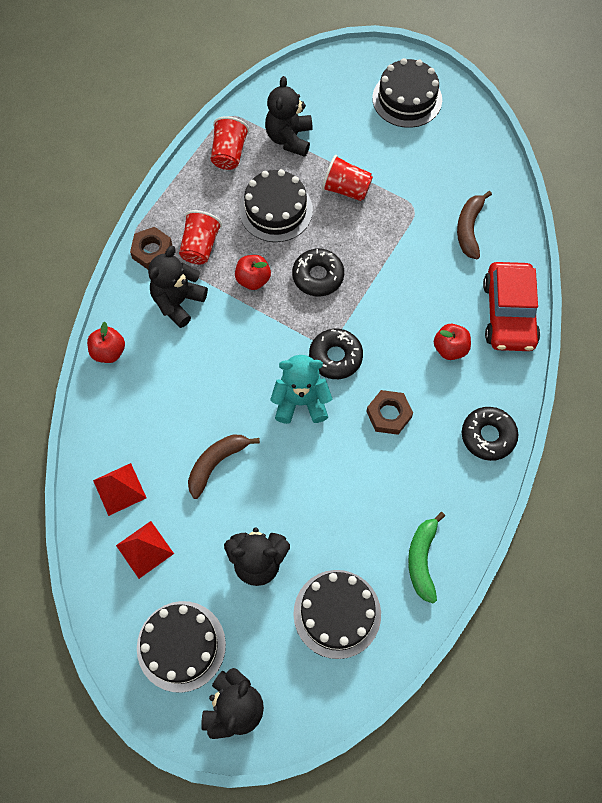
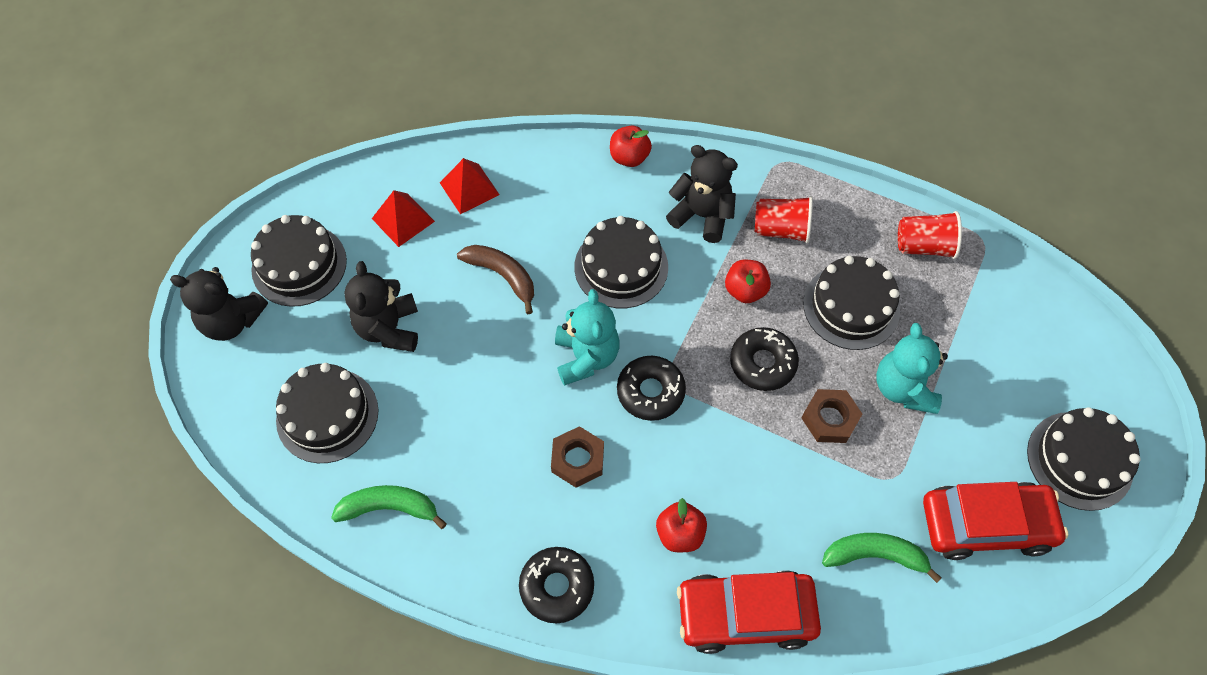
camera: 85 degrees right, 5 degrees down
(152, 251) = (765, 182): brown nut -> brown nut (830, 419)
(219, 368) = (621, 267): none -> black cake
(289, 138) = (966, 313): black teddy bear -> none
(346, 189) = (903, 388): red cup -> turquoise teddy bear
(449, 161) = (986, 524): none -> red car
(469, 229) = (875, 555): brown banana -> green banana

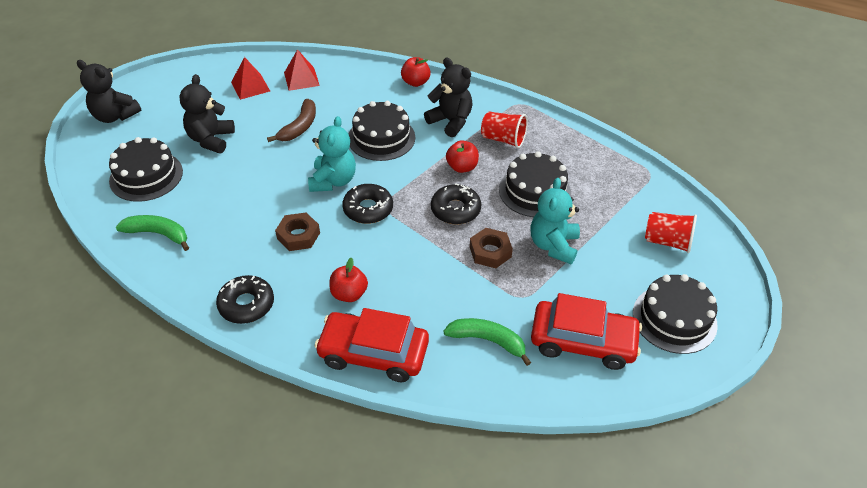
camera: 15 degrees right, 15 degrees down
(299, 265) = (172, 96): black cake -> none
(503, 276) = (299, 127): brown banana -> brown banana turned 60 degrees clockwise
(924, 246) = (604, 168): red cup -> red cup (667, 241)

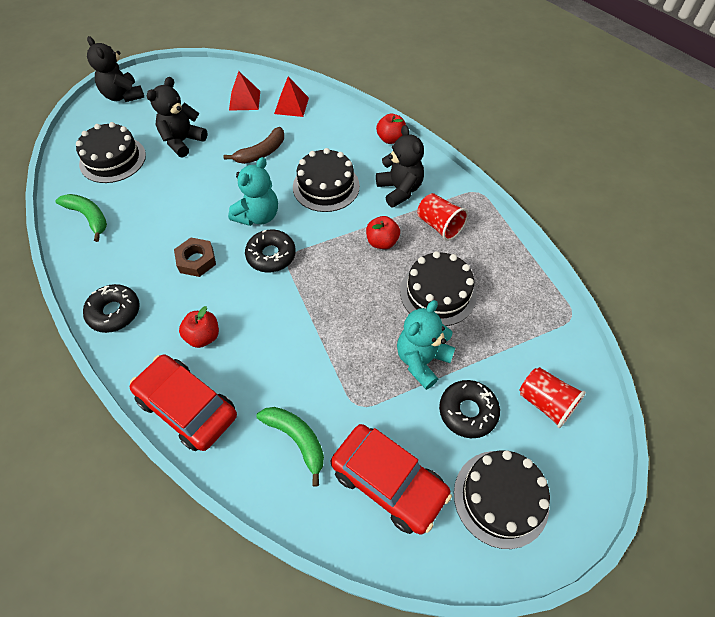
camera: 25 degrees right, 10 degrees up
(455, 210) = (349, 285): black donut -> black donut (467, 411)
(490, 252) = (356, 343): brown nut -> none

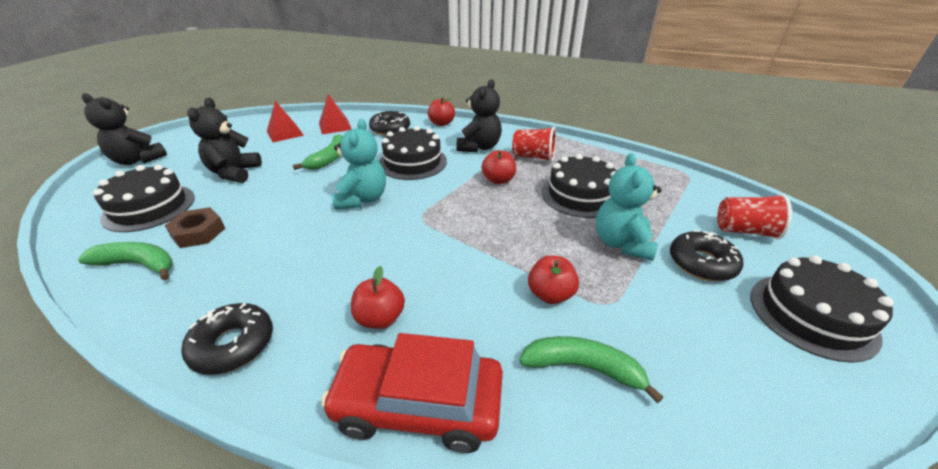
camera: 30 degrees left, 20 degrees down
(196, 260) = (318, 254): brown nut -> brown nut (198, 232)
(261, 153) = (329, 159): brown banana -> green banana
(271, 255) = (402, 222): black donut -> black donut (390, 129)
(324, 376) = (550, 294): none -> red apple
(388, 482) = (714, 357): red car -> none
(399, 190) = (479, 147): black teddy bear -> black teddy bear turned 75 degrees clockwise

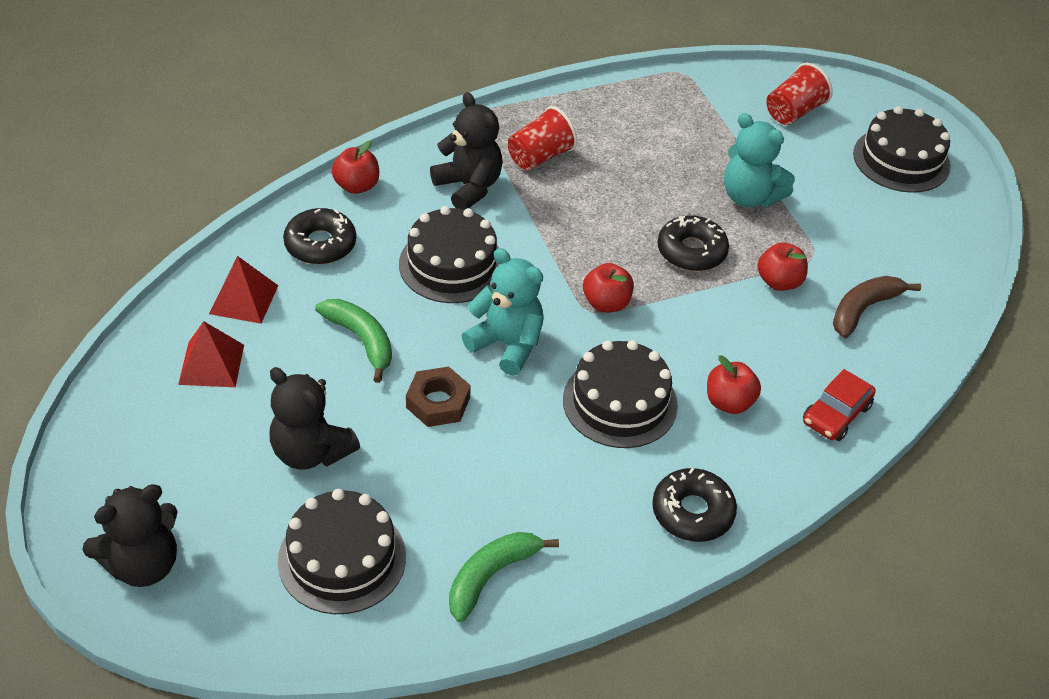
camera: 60 degrees left, 10 degrees up
(198, 232) = (459, 513): brown nut -> brown nut (438, 402)
(418, 404) = (836, 414): red car -> red car, size x0.59
(498, 180) = (566, 214): red apple -> red apple (606, 303)
(580, 195) = (652, 172): black cake -> black cake (620, 402)
(583, 368) = (863, 309): green banana -> brown banana
(701, 263) = (811, 169): black donut -> black donut (691, 251)

